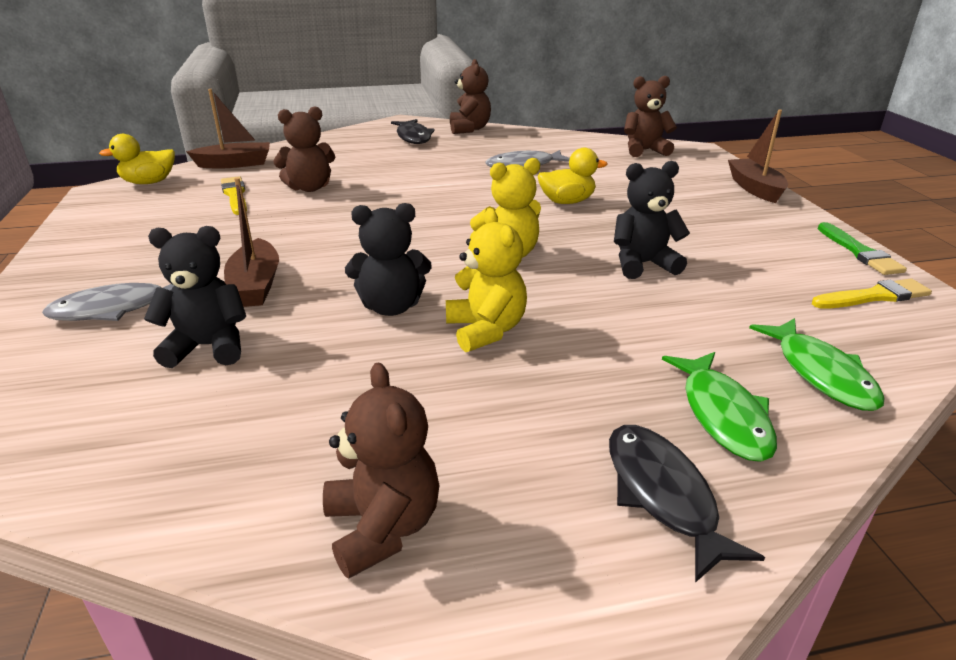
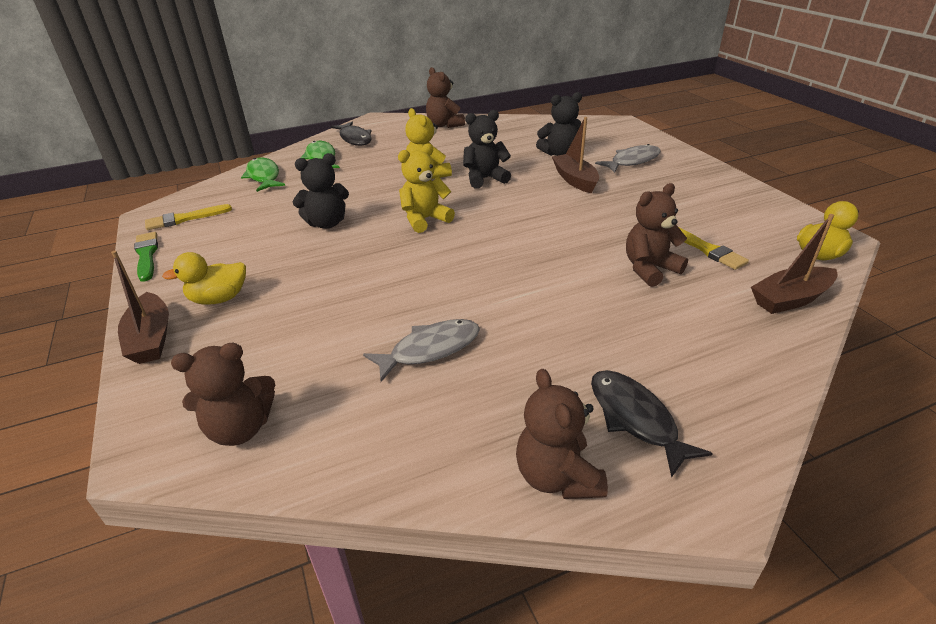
camera: 170 degrees right, 5 degrees up
(567, 202) = (377, 284): yellow duck -> yellow duck (219, 299)

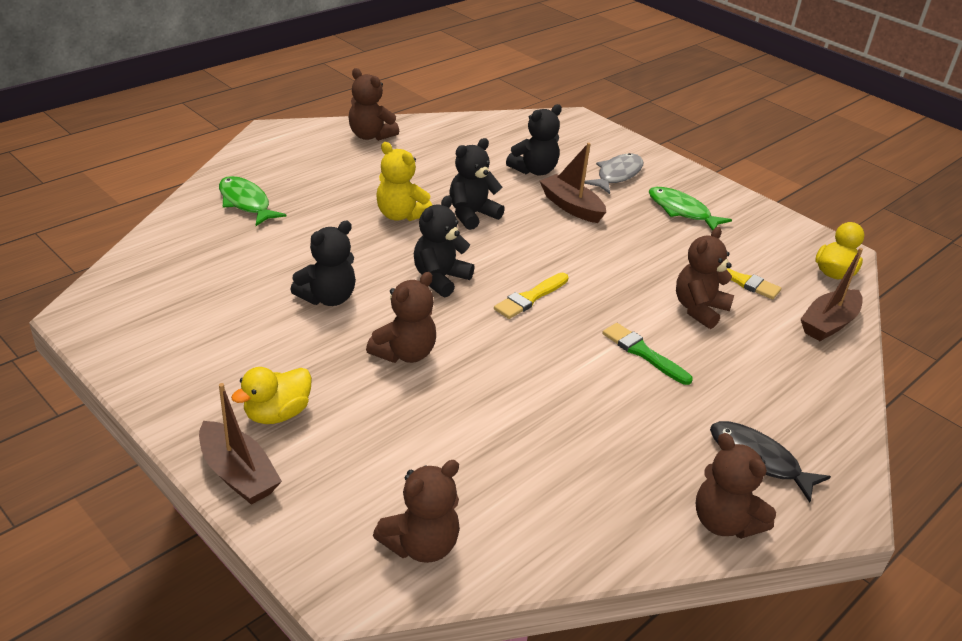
camera: 25 degrees left, 0 degrees up
(146, 255) = (130, 372): green brush -> green brush (643, 353)
(184, 219) = (134, 314): yellow brush -> yellow brush (530, 298)
(264, 176) = (189, 238): green fish -> green fish (681, 211)
(354, 269) = (404, 353): none -> brown teddy bear
(355, 139) = (268, 167): black fish -> none
(425, 220) = (440, 279): yellow teddy bear -> black teddy bear
(430, 349) = (547, 430): grey fish -> none

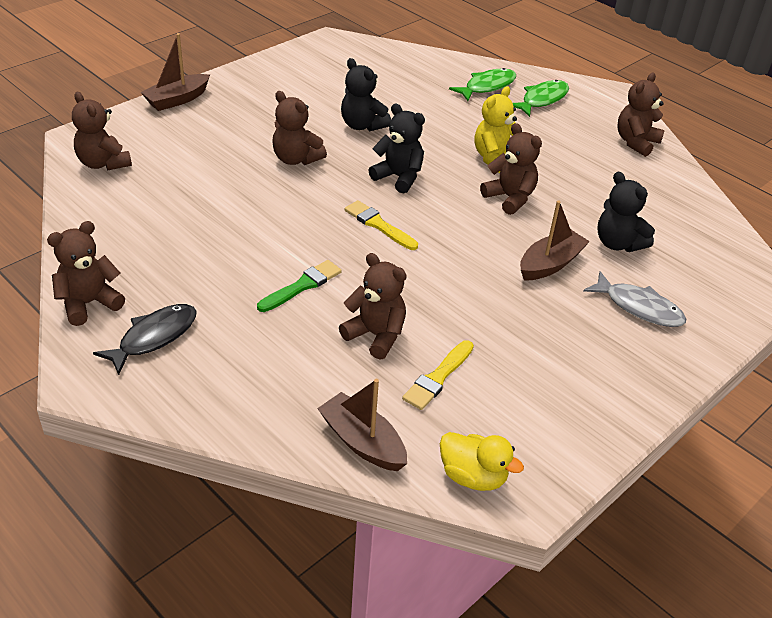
camera: 90 degrees right, 5 degrees up
(277, 414) = (231, 110): yellow duck -> none
(472, 215) = (510, 198): black teddy bear -> brown teddy bear
(681, 211) = (575, 352): green fish -> green fish (542, 99)

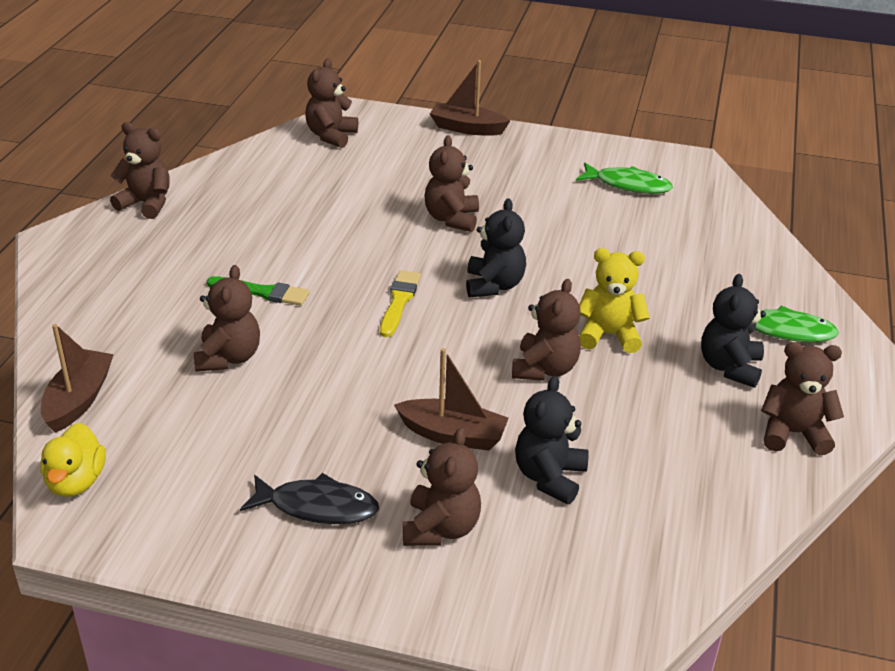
camera: 60 degrees right, 5 degrees down
(154, 337) = (130, 247): black fish -> black fish (317, 507)
(362, 125) = (558, 233): black teddy bear -> black teddy bear (729, 367)
(438, 377) = (198, 415): yellow brush -> none
(487, 86) = (751, 283): green fish -> green fish (628, 185)
(639, 307) = (441, 528): grey fish -> brown teddy bear

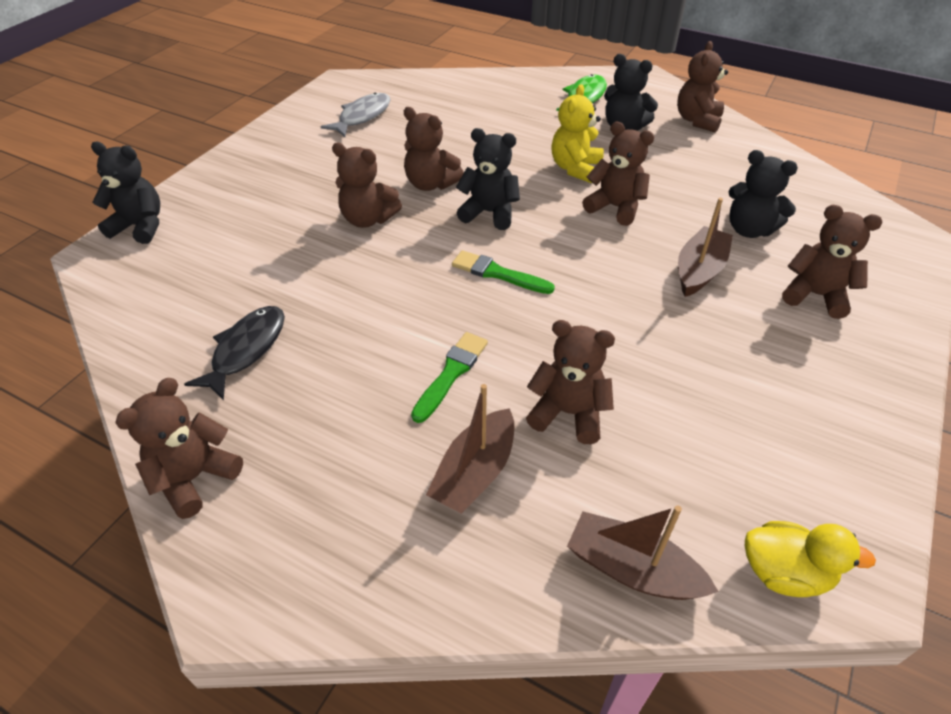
camera: 75 degrees left, 10 degrees up
(317, 507) = (799, 367): black fish -> black fish (246, 350)
(331, 136) = (140, 280): brown teddy bear -> brown teddy bear (431, 184)
(394, 119) = (140, 226): none -> black teddy bear
(399, 301) = (497, 273): yellow brush -> green brush
(467, 128) = (200, 182): brown boat -> brown boat (475, 472)
(628, 185) = (362, 116): green fish -> grey fish

